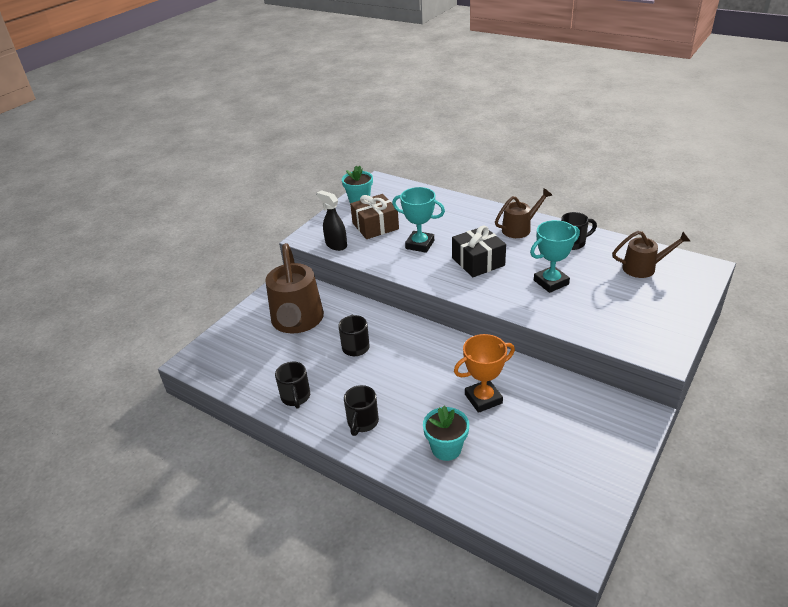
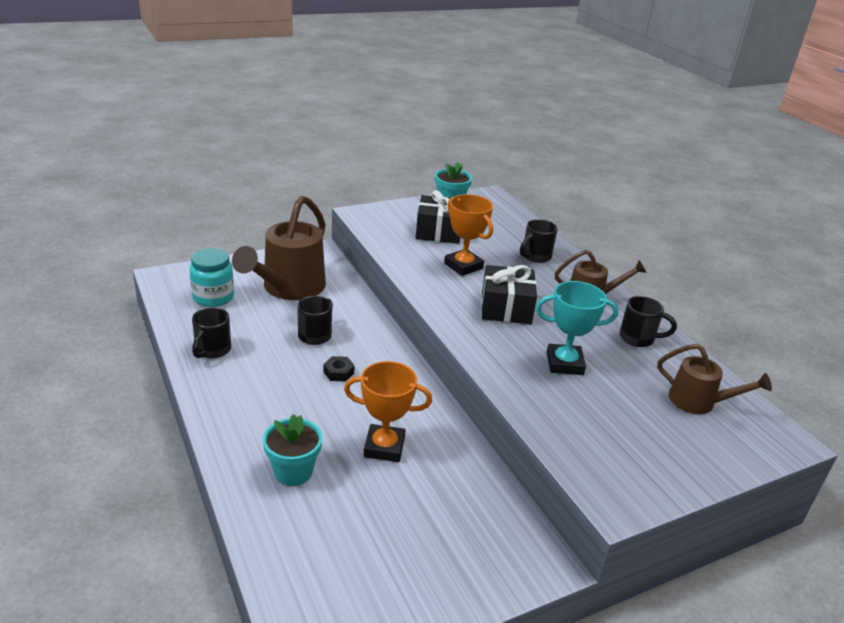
camera: 25 degrees right, 5 degrees down
(249, 357) = (213, 297): none -> turquoise jar
(336, 245) = (380, 231): black spray bottle -> none
(362, 423) = (243, 404): black mug -> black mug (535, 256)
(375, 226) = (438, 231): brown gift -> black gift
(400, 365) = (338, 372): none -> black nut
(420, 244) = (463, 266): turquoise trophy -> orange trophy

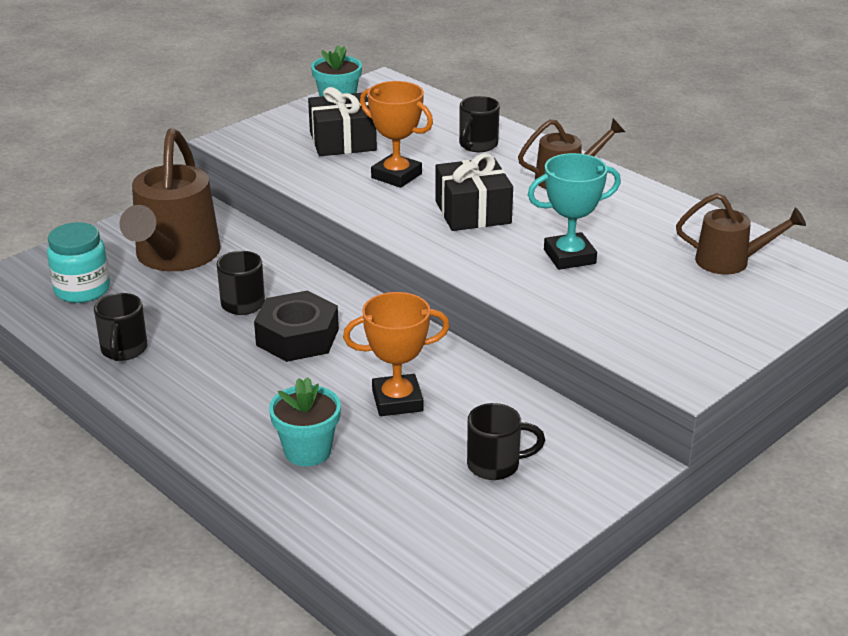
camera: 15 degrees left, 0 degrees up
(338, 372) = (297, 337): black nut -> black nut, size x2.16
(638, 338) = (638, 211): black mug -> black mug (496, 465)

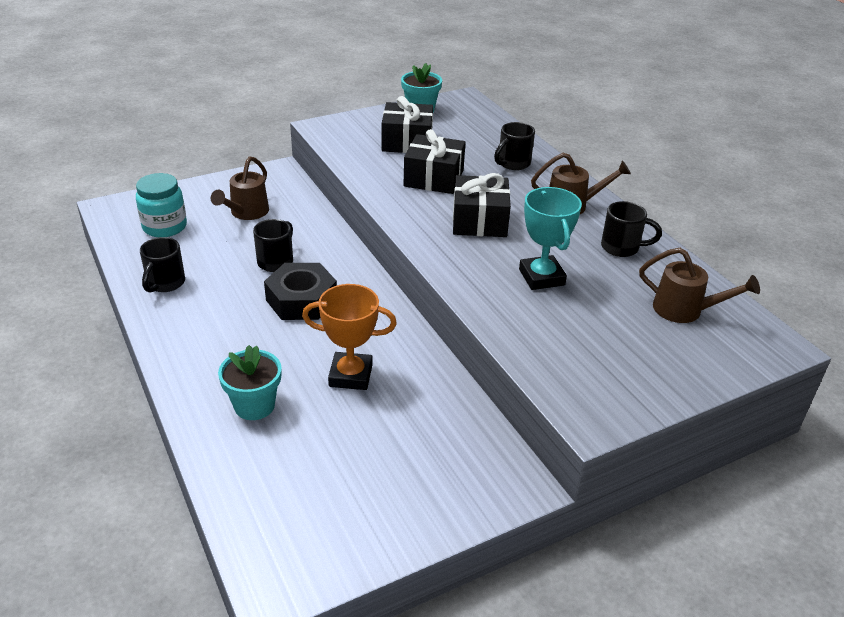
camera: 15 degrees right, 5 degrees up
(174, 257) = (246, 213): brown watering can -> brown watering can, size x0.56
(396, 176) = (433, 178): orange trophy -> black gift
(496, 465) = (402, 457): black mug -> black mug (622, 248)
(569, 257) = (541, 277): turquoise trophy -> turquoise trophy turned 75 degrees clockwise

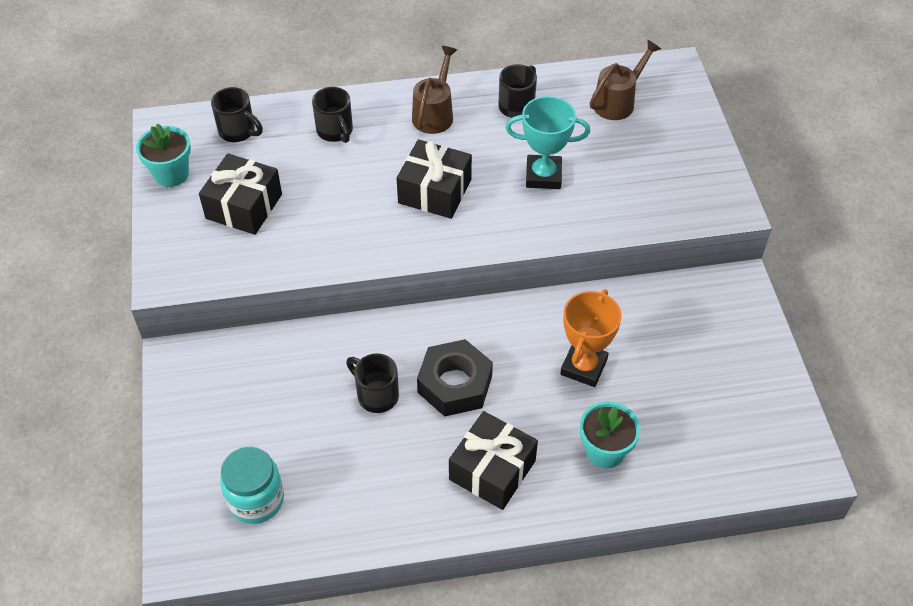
camera: 70 degrees left, 15 degrees up
(165, 283) = (379, 509): black mug -> black mug (238, 131)
(246, 213) = (261, 409): brown watering can -> none
(433, 178) = (336, 204): black gift -> black gift (492, 470)

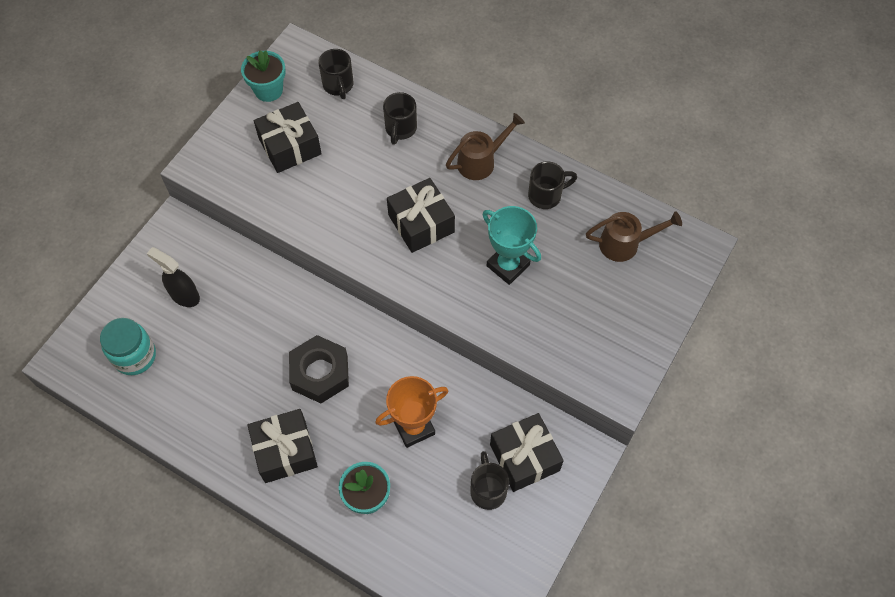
camera: 40 degrees right, 10 degrees up
(252, 412) = (184, 295): none -> black spray bottle
(376, 395) = (266, 342): black mug -> black mug (488, 490)
(696, 323) = (524, 457): none -> black gift

